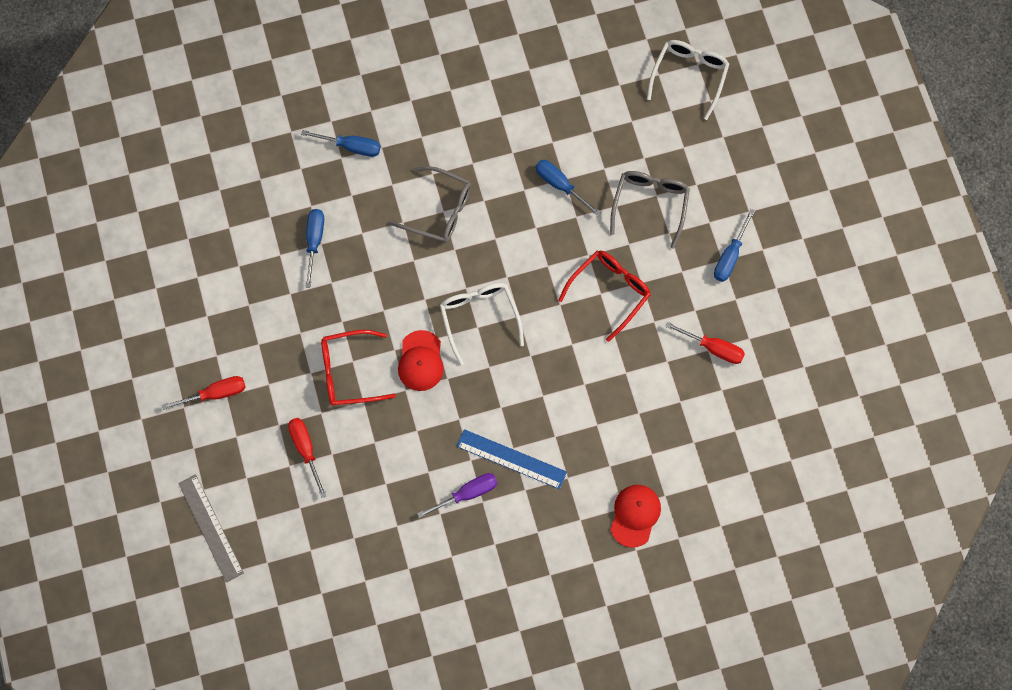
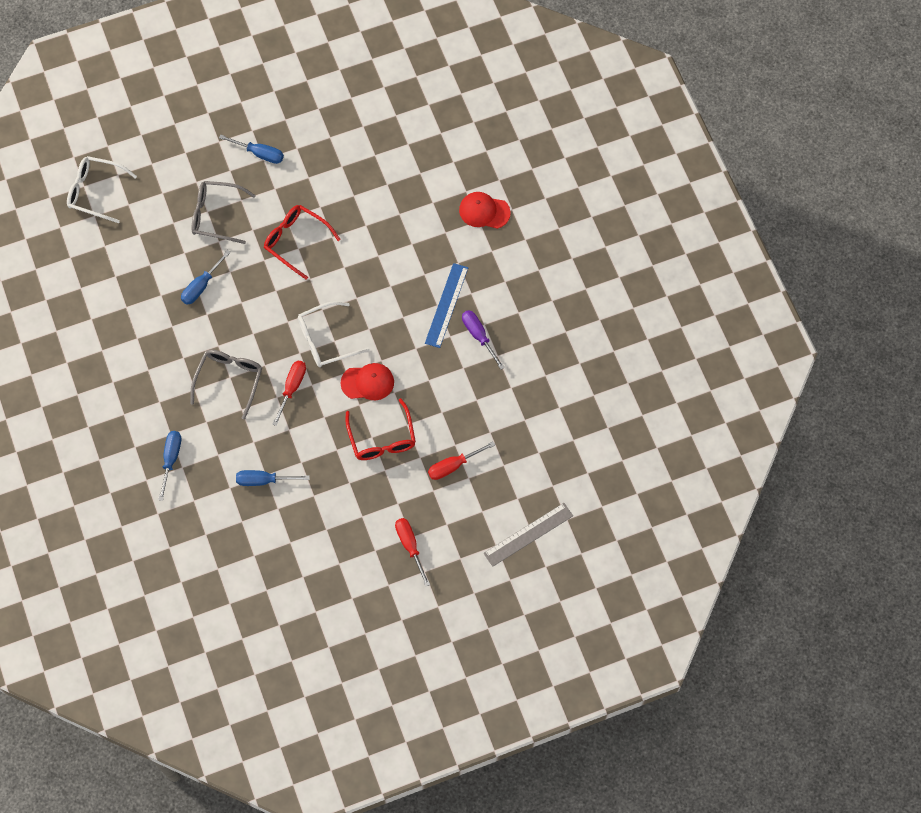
camera: 95 degrees left, 5 degrees down
(714, 348) = (340, 162): red screwdriver -> red screwdriver (292, 387)

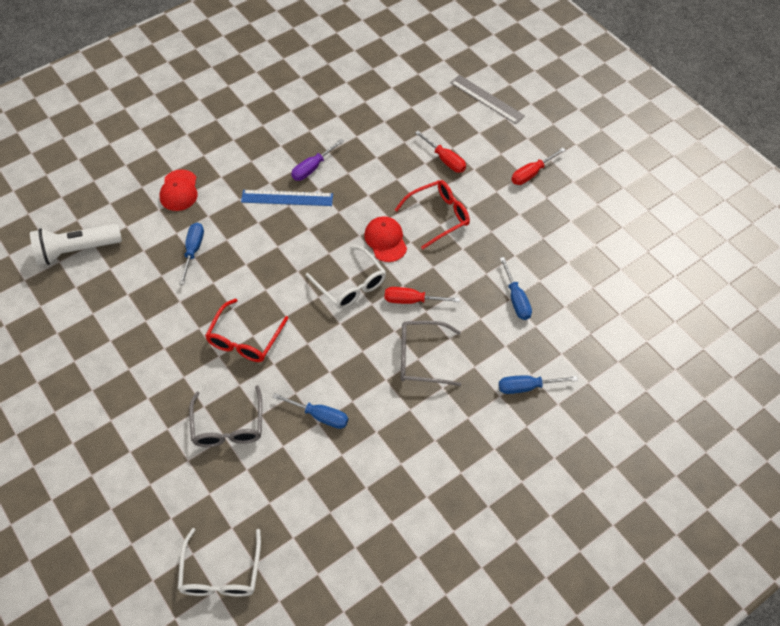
camera: 105 degrees left, 10 degrees down
(260, 154) = (141, 403): blue screwdriver -> blue screwdriver (193, 250)
(437, 119) = (76, 250): none -> white flashlight

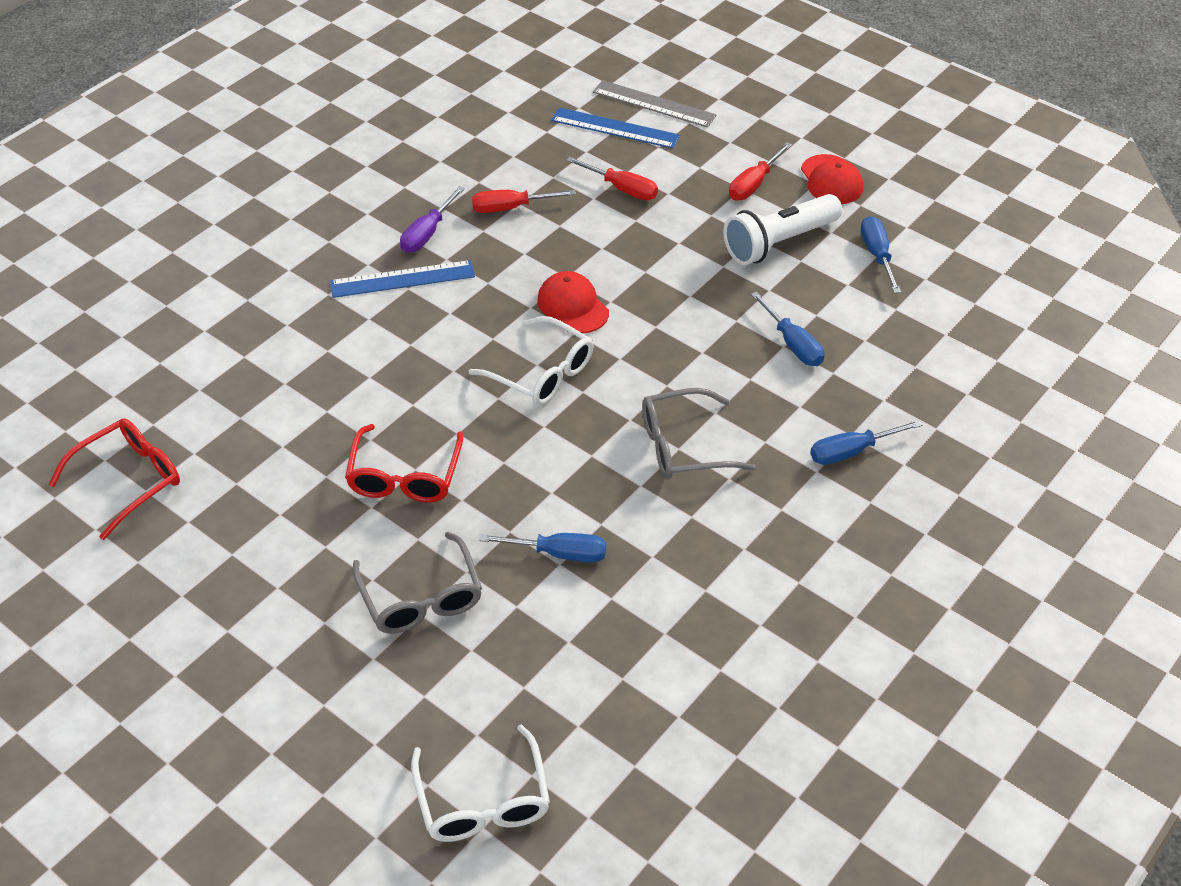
camera: 15 degrees left, 10 degrees down
(76, 250) = (89, 410): white flashlight -> white flashlight (779, 243)
(179, 190) = (228, 300): red cap -> red cap (831, 180)
(193, 250) = (280, 374): blue screwdriver -> blue screwdriver (877, 255)
(411, 300) = (640, 375): red screwdriver -> red screwdriver (510, 208)
(438, 216) = (639, 261): red glasses -> red glasses (129, 480)
(455, 113) = (615, 128): none -> blue ruler

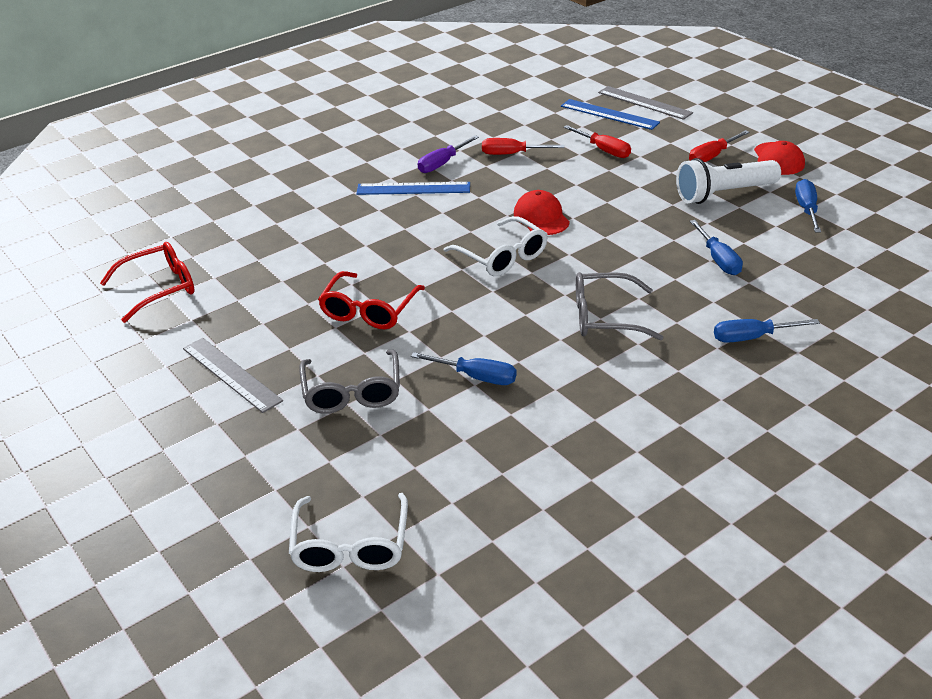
camera: 15 degrees right, 10 degrees down
(267, 595) = (231, 374): none -> grey ruler

